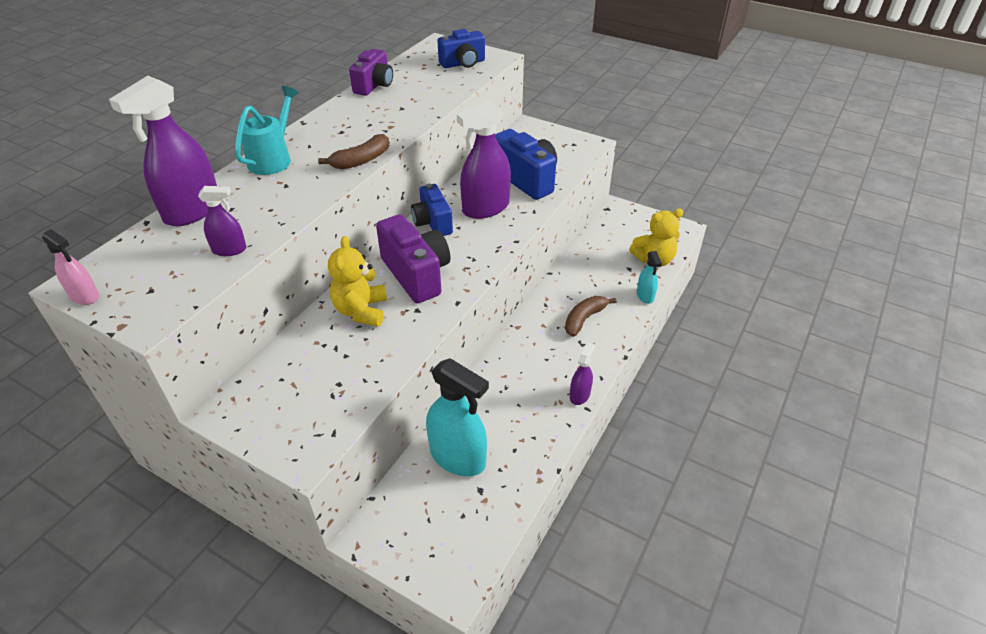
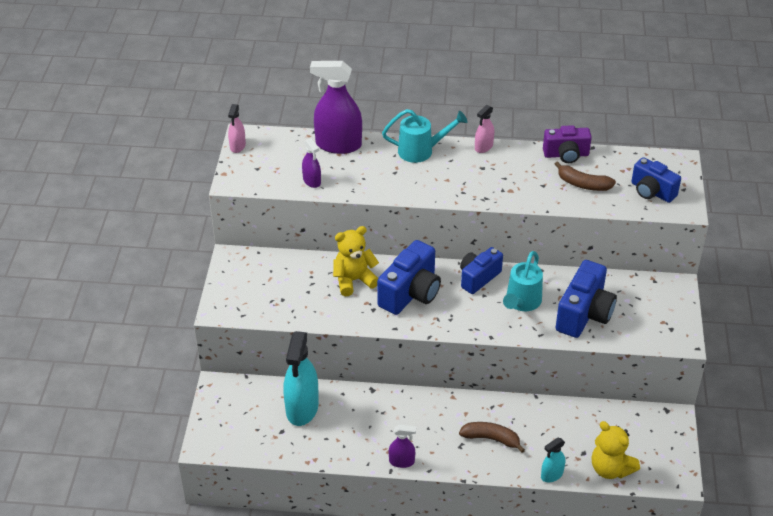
camera: 65 degrees right, 0 degrees up
(313, 122) = (483, 147): none -> pink spray bottle
(361, 160) = (451, 195): brown banana -> brown banana (583, 184)
(416, 274) = (411, 293): purple camera -> blue camera
(485, 208) = (521, 302): purple spray bottle -> turquoise watering can

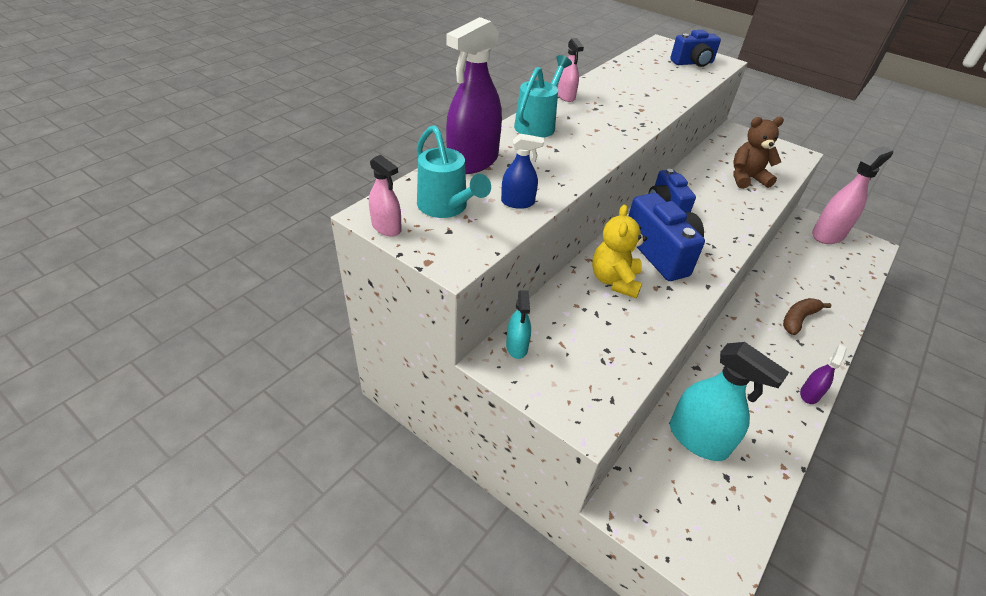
camera: 60 degrees left, 0 degrees up
(312, 181) = (517, 202): purple spray bottle -> blue spray bottle
(521, 302) = (713, 200): turquoise watering can -> turquoise watering can (446, 207)
(552, 475) = (854, 305): turquoise spray bottle -> turquoise spray bottle (517, 346)
(566, 155) = (615, 72): purple camera -> none
(583, 184) = (660, 80): brown banana -> none
(584, 314) = (746, 178): blue camera -> brown teddy bear
(610, 469) = (855, 271): yellow teddy bear -> none
(658, 438) = (828, 235): none -> pink spray bottle

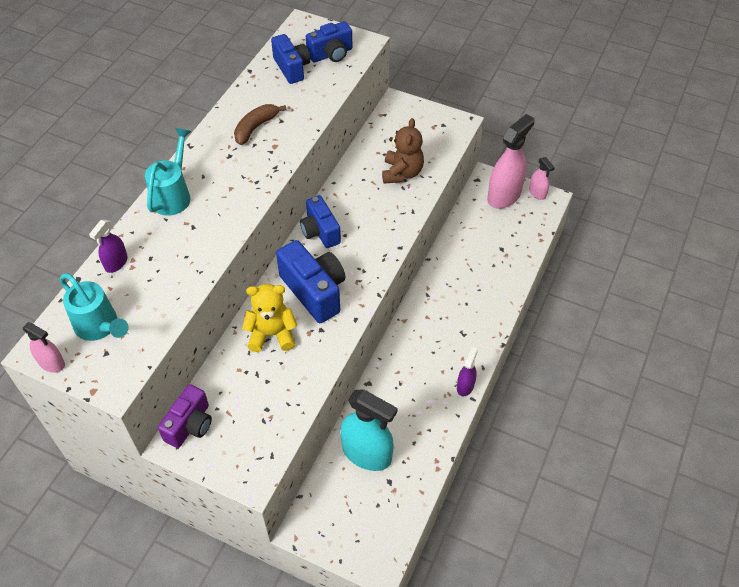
camera: 10 degrees left, 10 degrees up
(473, 161) = (116, 263): purple spray bottle -> purple spray bottle, size x0.50
(517, 202) = (162, 305): blue spray bottle -> none
(517, 346) = (190, 425): turquoise spray bottle -> purple camera
(566, 96) = (199, 145): pink spray bottle -> pink spray bottle (537, 193)
(614, 281) = (272, 334): yellow teddy bear -> yellow teddy bear turned 90 degrees clockwise
(655, 65) = (292, 68): none -> blue camera
(746, 178) = (402, 173): brown teddy bear -> brown teddy bear turned 120 degrees clockwise
(798, 319) = (464, 307): brown banana -> brown banana (255, 127)

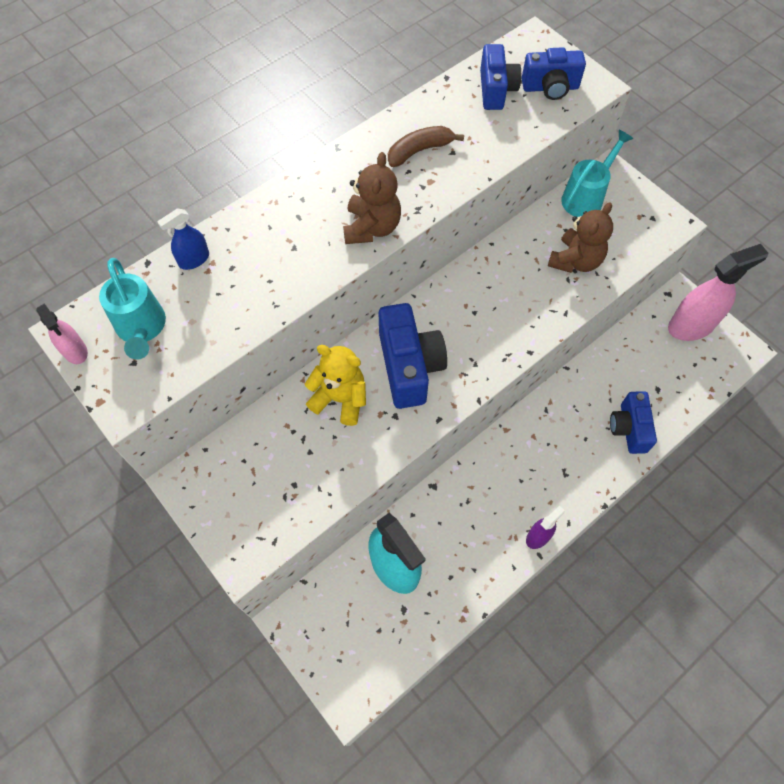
camera: 25 degrees right, 10 degrees up
(116, 263) = (194, 259): purple spray bottle -> blue spray bottle
(173, 195) = (291, 201): turquoise watering can -> turquoise watering can (586, 197)
(190, 425) = (208, 467): purple camera -> none
(246, 192) = (372, 227): none -> brown teddy bear
(320, 231) = (449, 297): blue camera -> blue camera (629, 428)
(537, 193) = (733, 337): pink spray bottle -> none

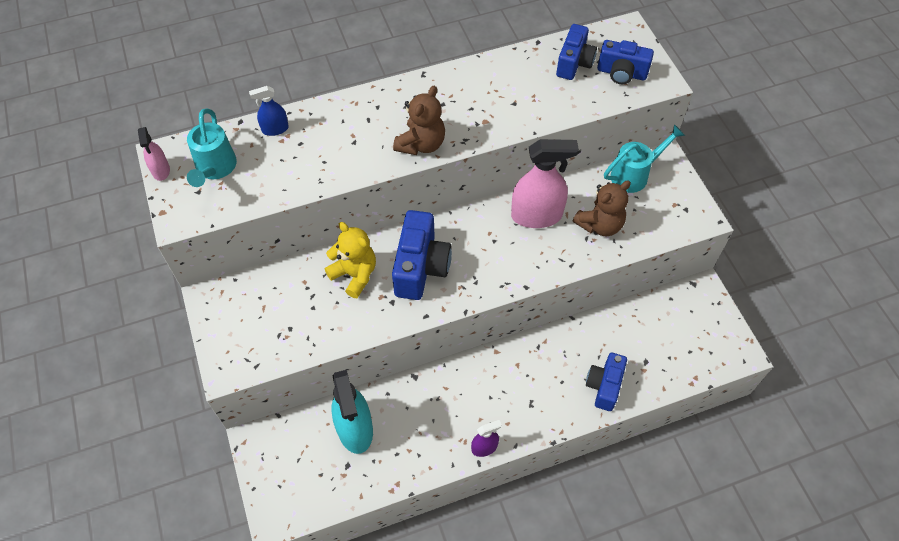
camera: 20 degrees right, 5 degrees down
(420, 151) = (488, 95): brown banana -> none
(691, 325) = (702, 317): pink spray bottle -> pink spray bottle (536, 215)

